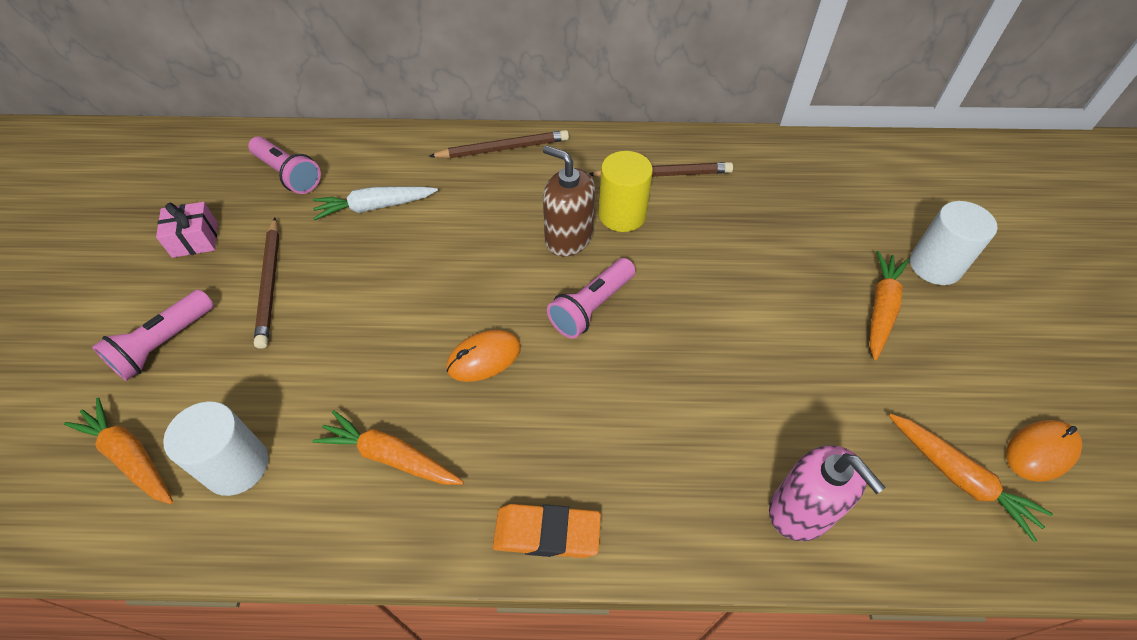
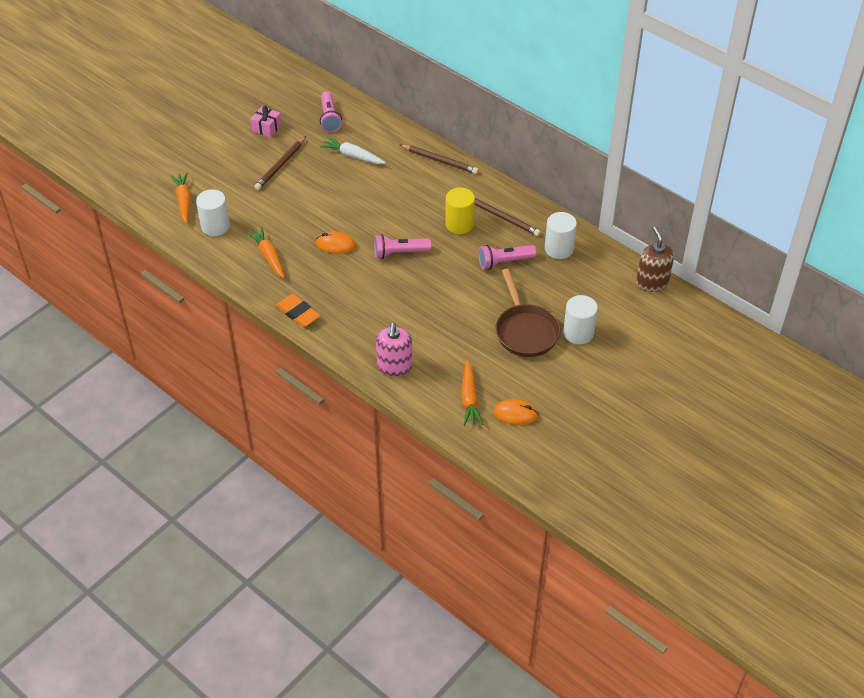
camera: 40 degrees right, 5 degrees down
(164, 344) = (223, 166): pink flashlight -> pink flashlight (504, 262)
(568, 238) = (422, 219): brown soap dispenser -> brown soap dispenser (652, 282)
(772, 173) = (559, 249): none -> white cylinder
(880, 309) = (525, 331): orange carrot -> brown pan

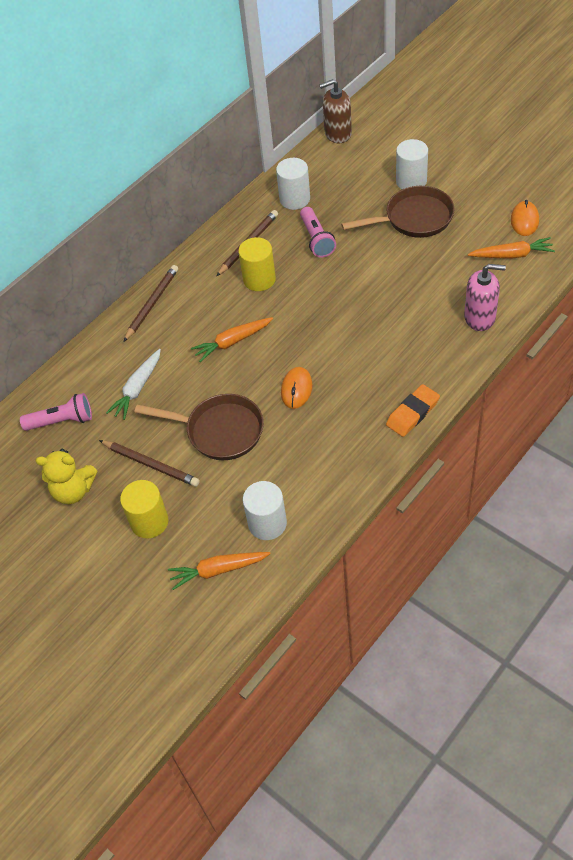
camera: 85 degrees left, 5 degrees up
(231, 166) = (149, 522): none -> yellow cylinder
(267, 128) = (73, 490): pink gift -> yellow teddy bear
(268, 256) = (320, 455): orange carrot -> orange carrot (232, 342)
(303, 201) = (220, 431): none -> brown pan
(399, 253) = (307, 328): pink flashlight -> none

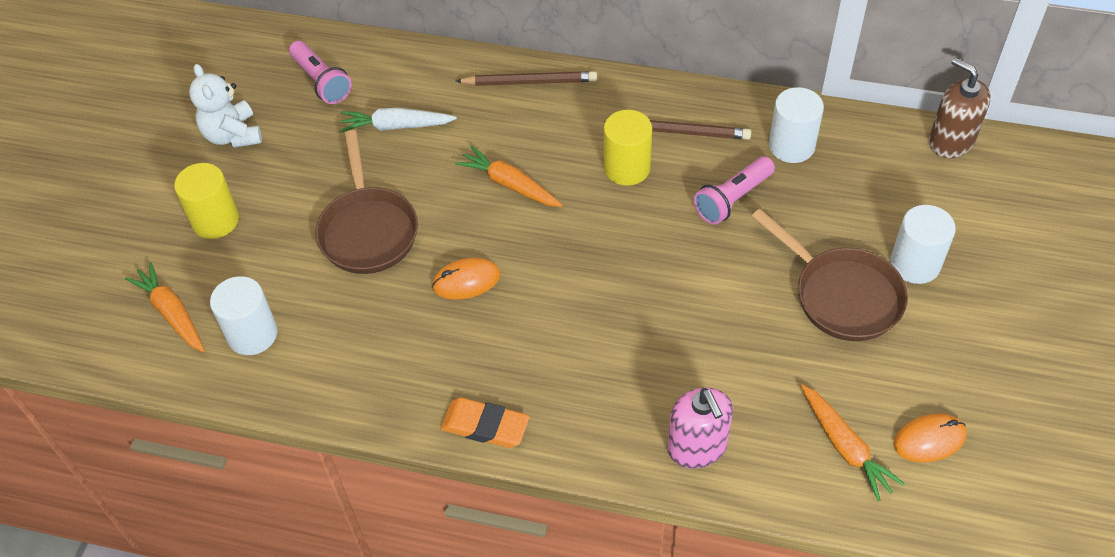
camera: 60 degrees right, 0 degrees up
(73, 490) = (232, 135): yellow teddy bear -> white teddy bear
(151, 464) = (293, 186): brown pencil -> none

